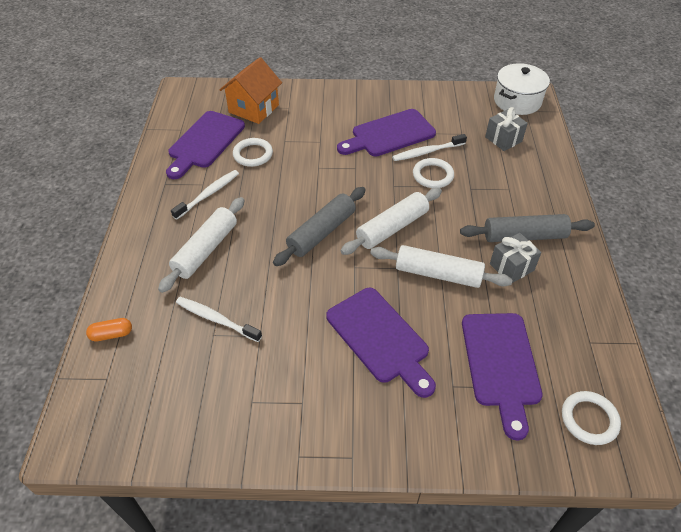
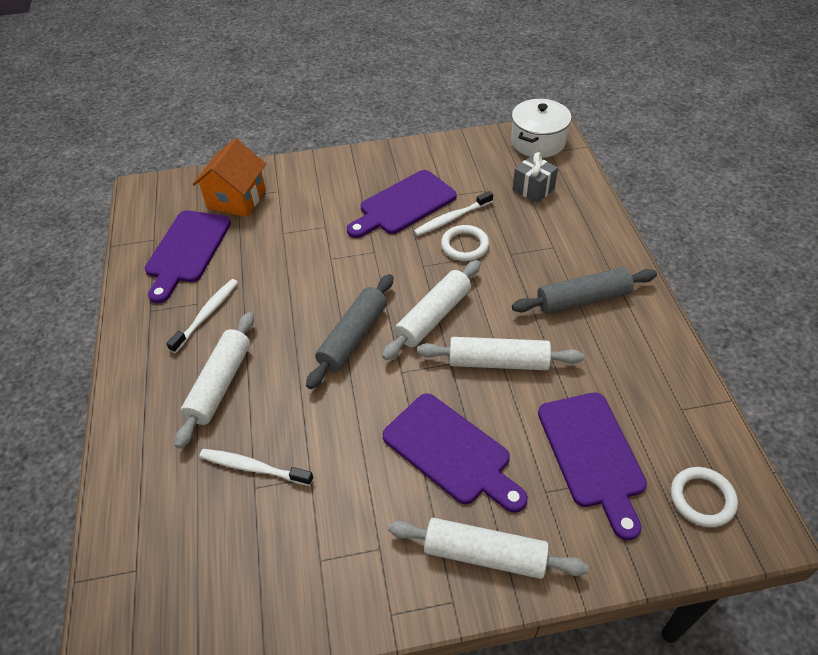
camera: 10 degrees left, 0 degrees up
(112, 334) = (129, 513): orange capsule -> none
(253, 154) = (249, 256): white ring -> none
(388, 426) = (485, 554): none -> white rolling pin
(511, 267) = (577, 338): grey gift -> none

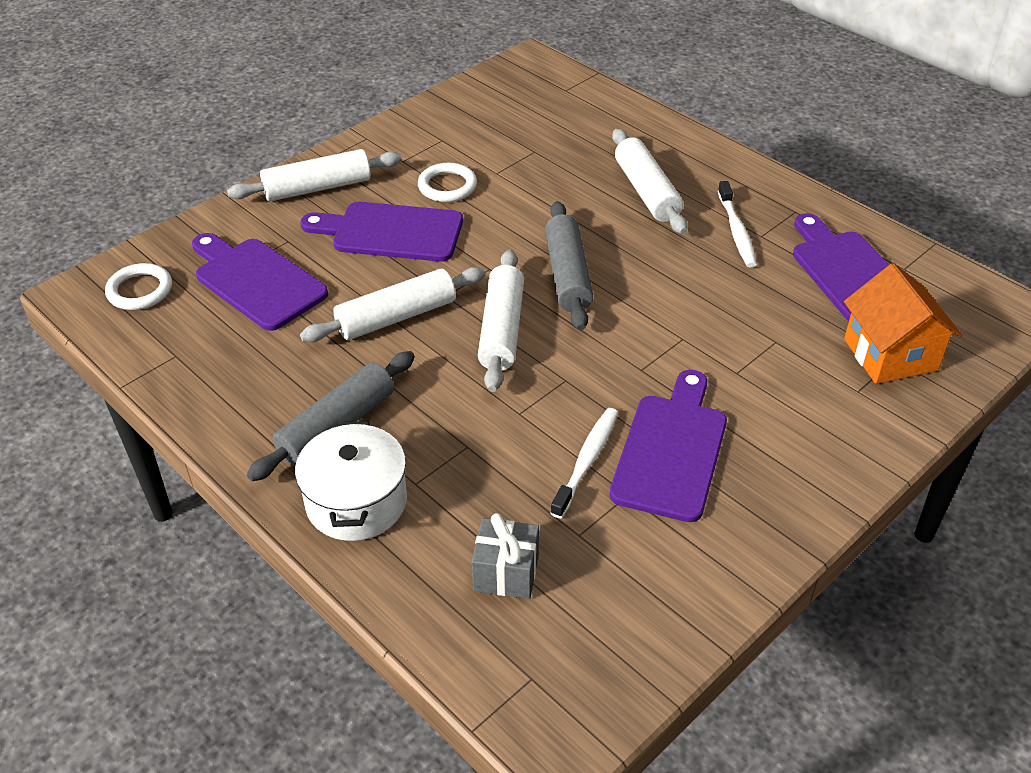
camera: 145 degrees right, 5 degrees down
(253, 467) = (549, 159): white toothbrush -> none
(465, 245) = (536, 429): white ring -> white ring (447, 186)
(538, 142) = (568, 692): white pot -> white pot (356, 502)

